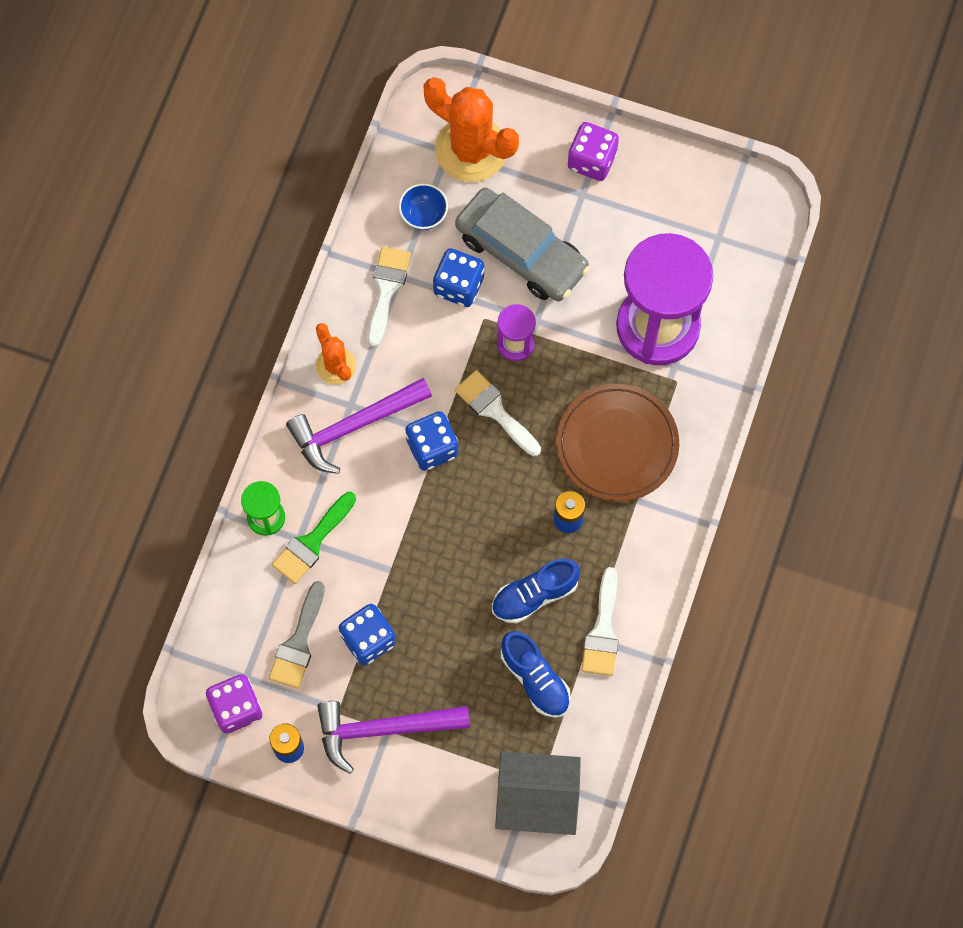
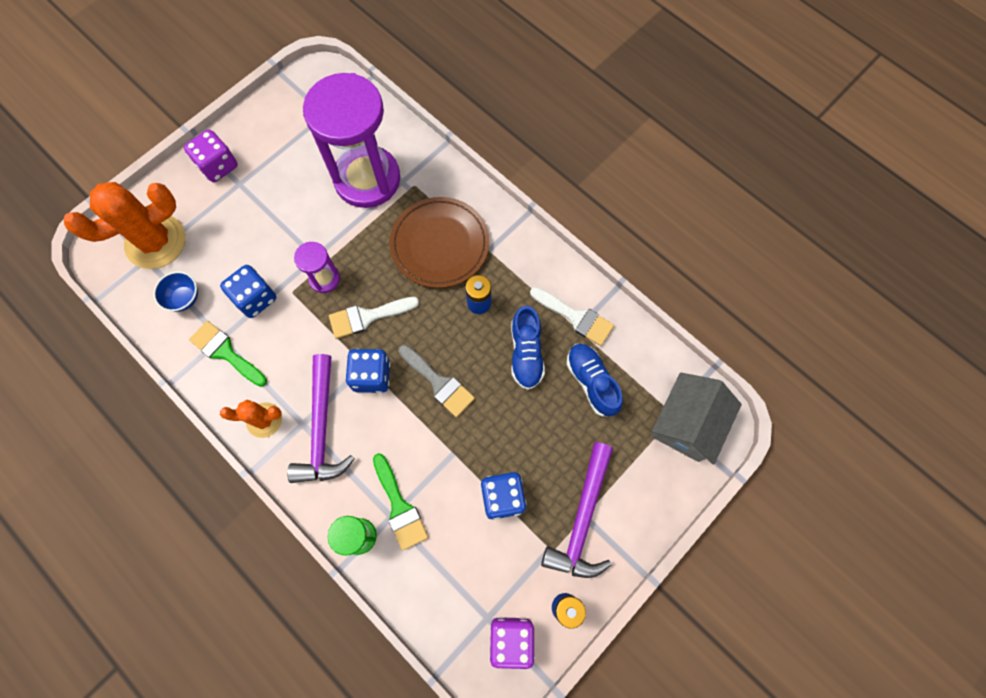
camera: 65 degrees left, 0 degrees up
(298, 642) = (478, 557): grey brush -> grey brush (438, 383)
(387, 289) = (226, 352): white brush -> green brush
(521, 252) = (257, 243): grey car -> none
(535, 679) = (591, 382): blue shoe -> blue shoe turned 105 degrees counterclockwise

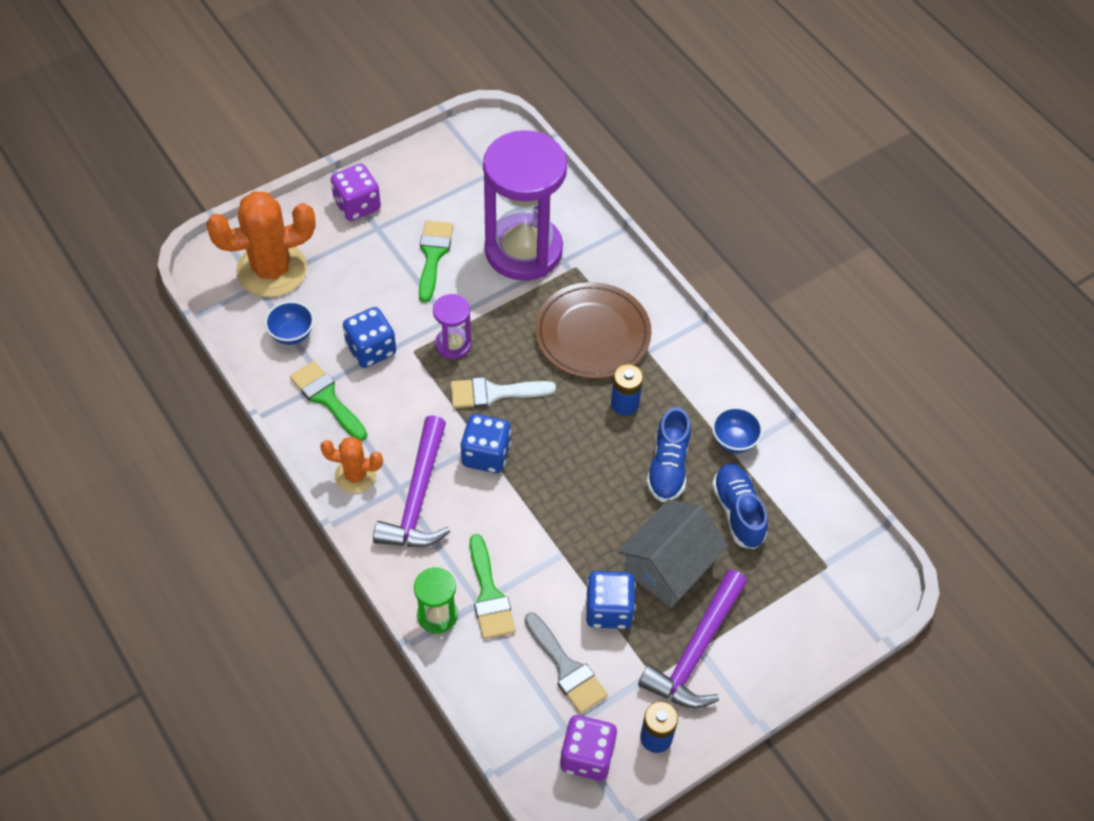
camera: 10 degrees right, 15 degrees down
(292, 199) = (433, 255): none -> green brush
(438, 383) = (560, 477): grey brush -> grey brush (566, 668)
(575, 317) = (734, 440): white brush -> blue bowl
(686, 423) = (840, 578): grey house -> grey house (669, 566)

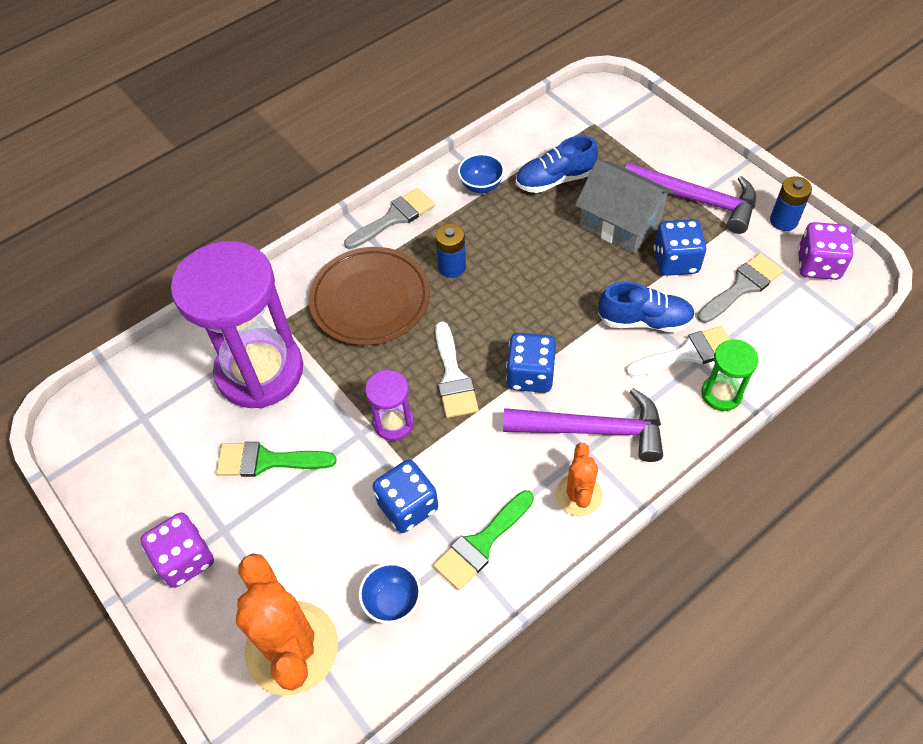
camera: 90 degrees left, 0 degrees up
(489, 594) = (687, 354): green brush -> white brush
(668, 466) = (517, 230): blue shoe -> blue shoe (644, 320)
(694, 359) = (394, 218): none -> grey brush

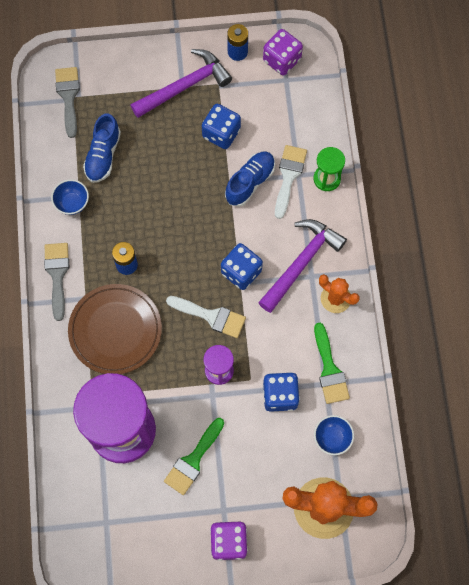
camera: 60 degrees left, 15 degrees up
(620, 222) = (168, 142): grey house -> none
(742, 287) = (266, 112): grey brush -> grey brush (68, 97)

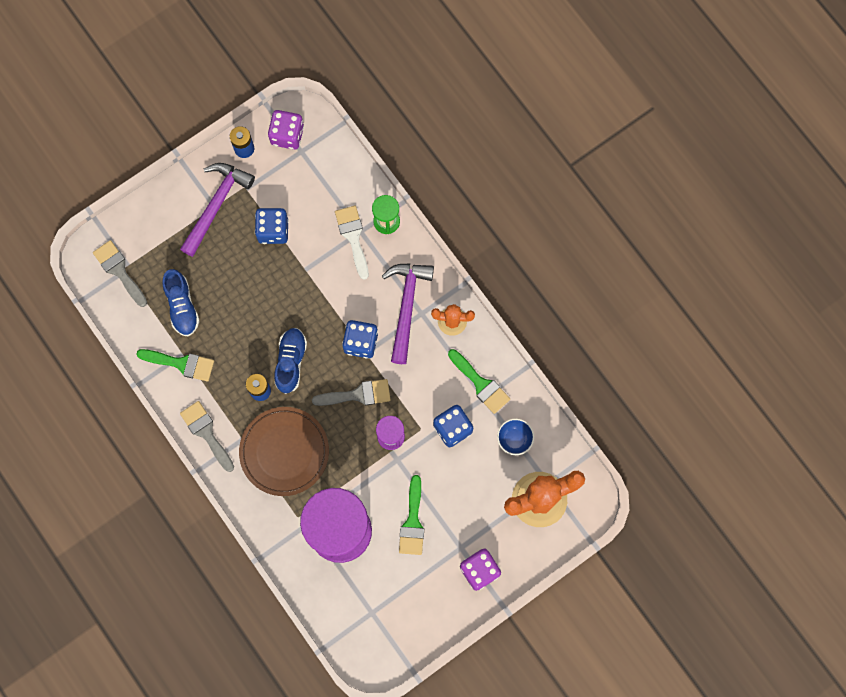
camera: 30 degrees left, 5 degrees up
(72, 203) = (181, 363): blue bowl -> green brush
(211, 316) = (357, 395): white brush -> grey brush
(250, 182) = (323, 260): blue shoe -> blue shoe (291, 362)

